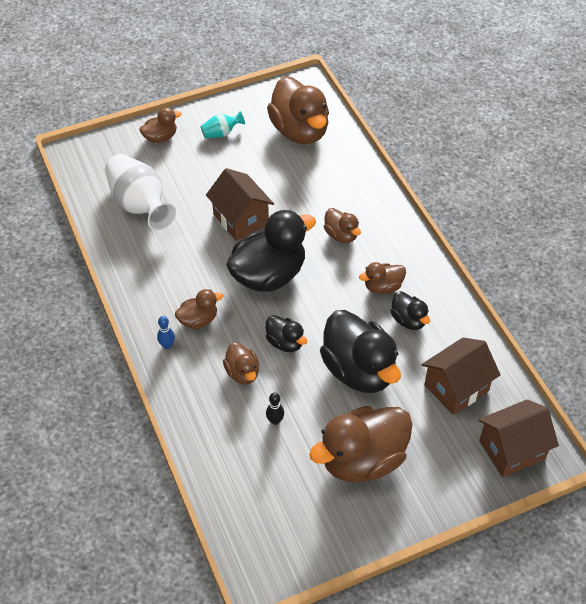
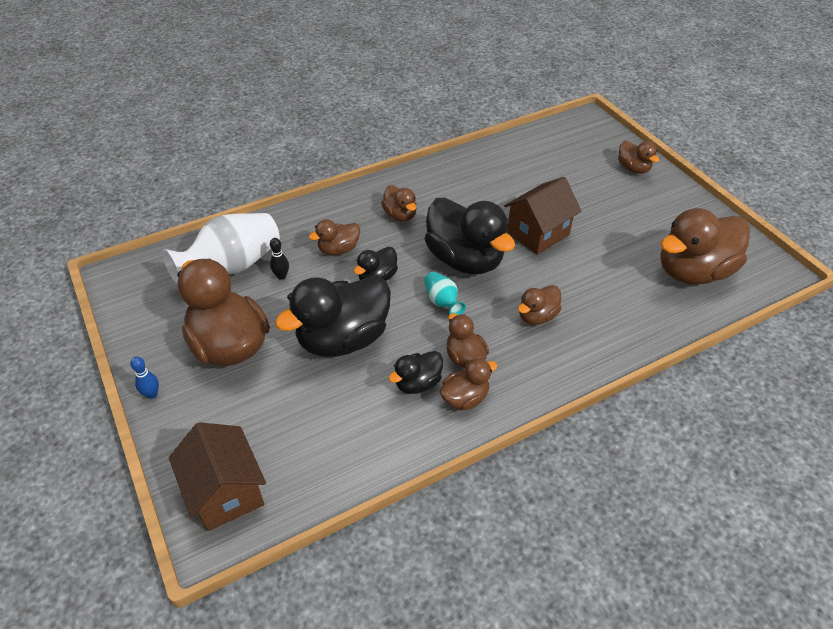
camera: 85 degrees right, 5 degrees down
(140, 205) = (536, 165): white vase -> white vase (232, 266)
(167, 345) = (369, 198): blue bowling pin -> blue bowling pin (152, 394)
(221, 133) = (659, 209): turquoise vase -> turquoise vase (442, 302)
(423, 291) = (465, 398): none -> brown duck
(456, 388) = (319, 433): brown house -> none

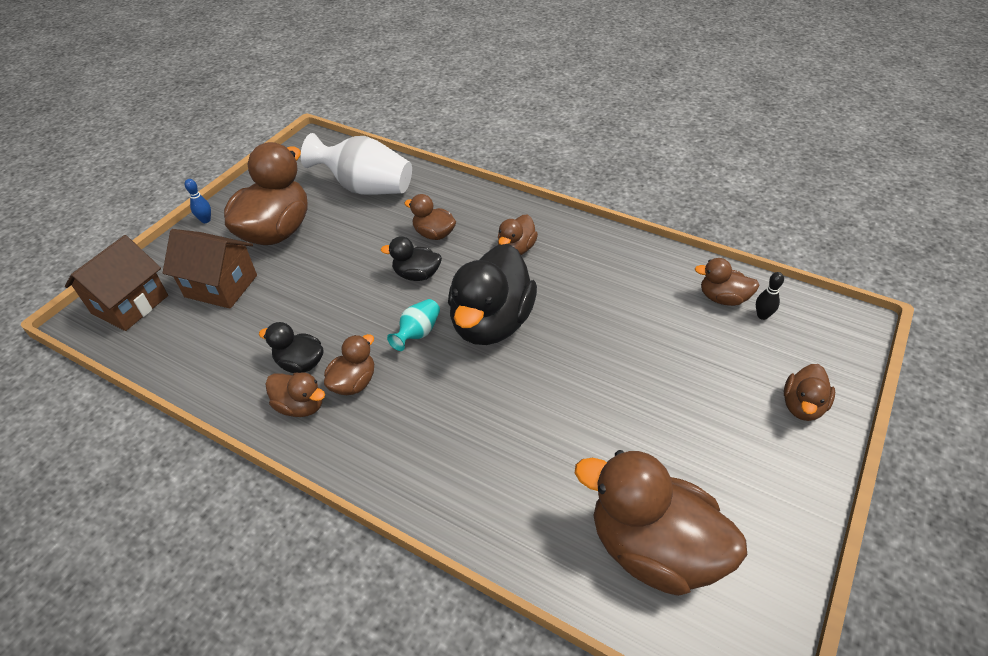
camera: 60 degrees right, 0 degrees up
(281, 276) = (374, 219): black bowling pin -> black bowling pin (762, 315)
(343, 339) = (324, 290): black duck -> none
(537, 316) = (451, 416): brown duck -> brown duck (723, 298)
(538, 233) = (584, 363): brown house -> brown house (221, 286)

